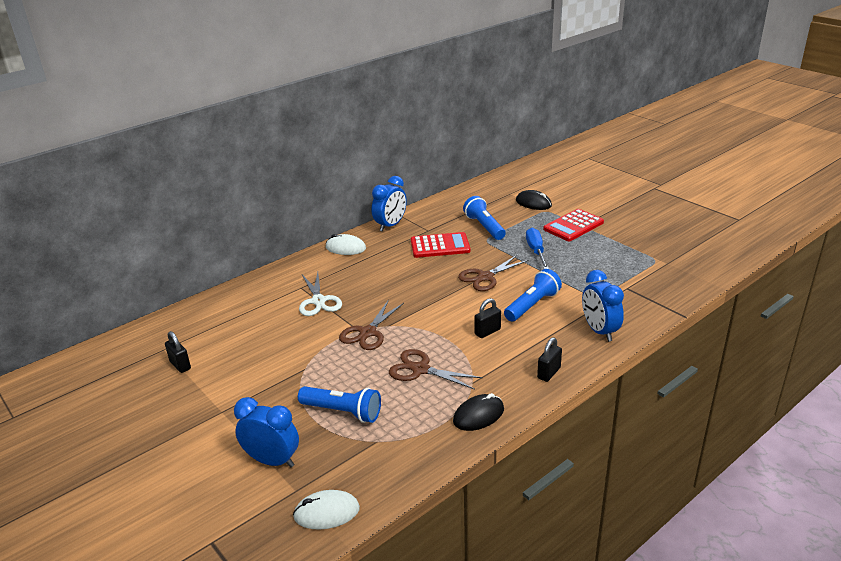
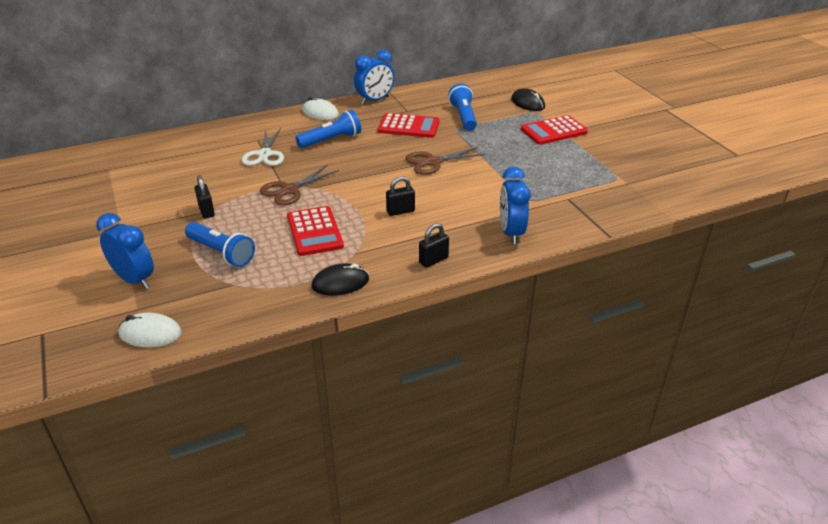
camera: 15 degrees right, 5 degrees up
(180, 365) = (113, 185): black padlock -> black padlock (206, 211)
(420, 369) = (314, 231): brown scissors -> red calculator
(532, 305) = (460, 196): blue flashlight -> blue flashlight (331, 140)
(536, 251) = (499, 148): blue screwdriver -> none

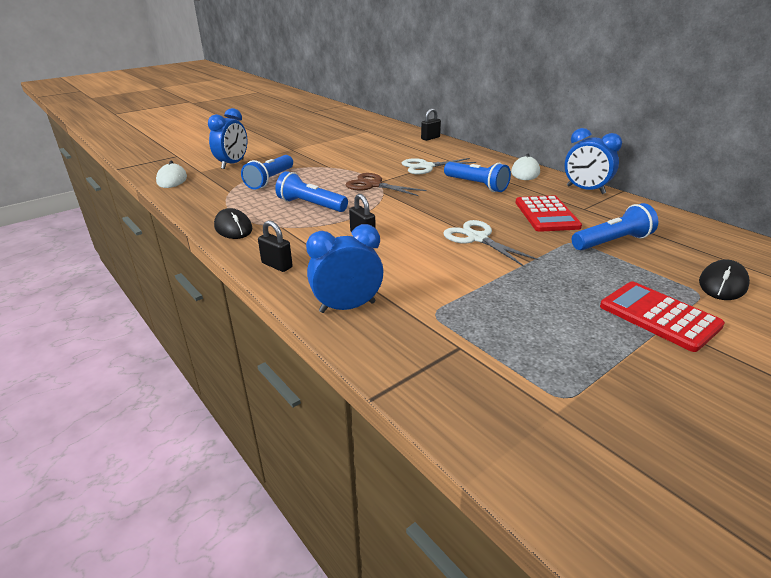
camera: 75 degrees right, 5 degrees down
(206, 211) = (326, 165): black padlock -> black padlock (430, 138)
(314, 231) = (311, 205): red calculator -> blue flashlight
(432, 162) = (477, 238): brown scissors -> white scissors

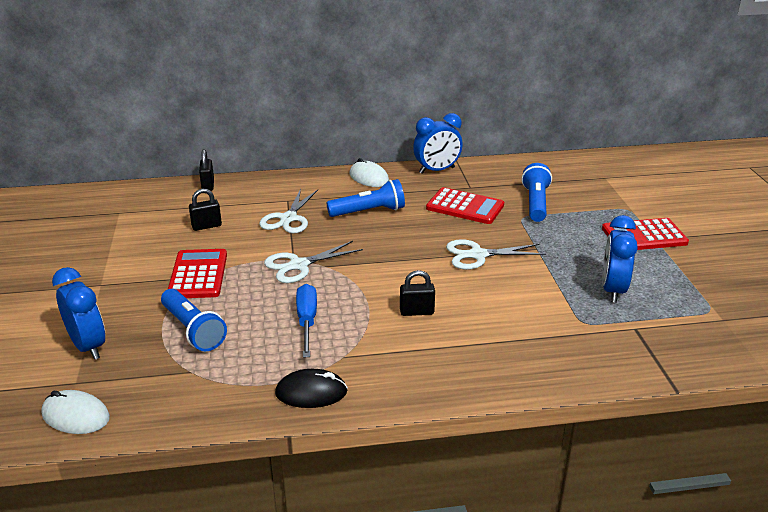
camera: 60 degrees left, 0 degrees up
(277, 265) = (434, 383): black padlock -> black padlock (206, 226)
(311, 205) = (307, 321): blue flashlight -> blue screwdriver
(328, 165) = (198, 274): none -> red calculator
(347, 307) = (545, 362): blue clock -> blue clock (612, 290)
(373, 185) = (298, 265): brown scissors -> white scissors
(722, 284) = (622, 196): black mouse -> none

